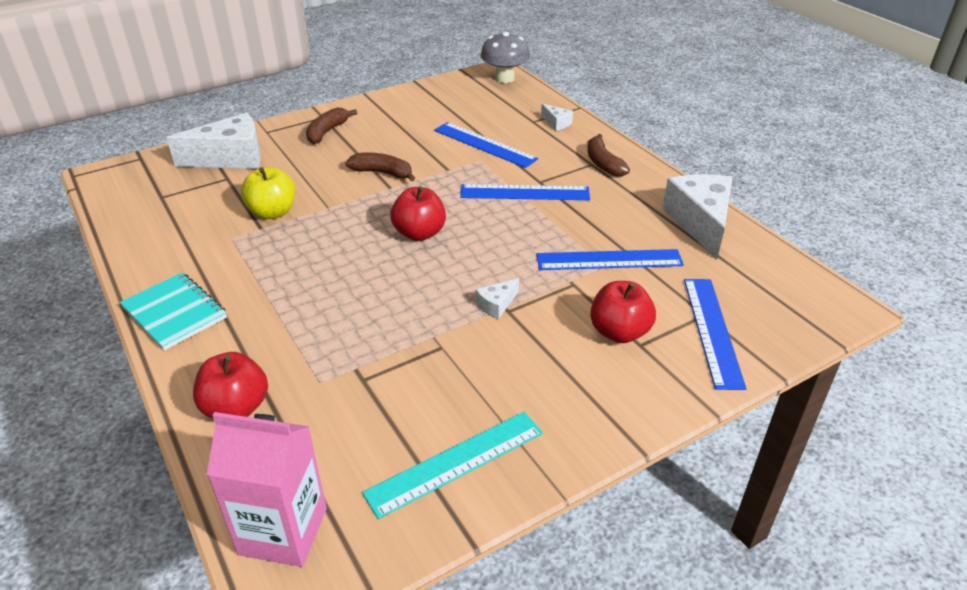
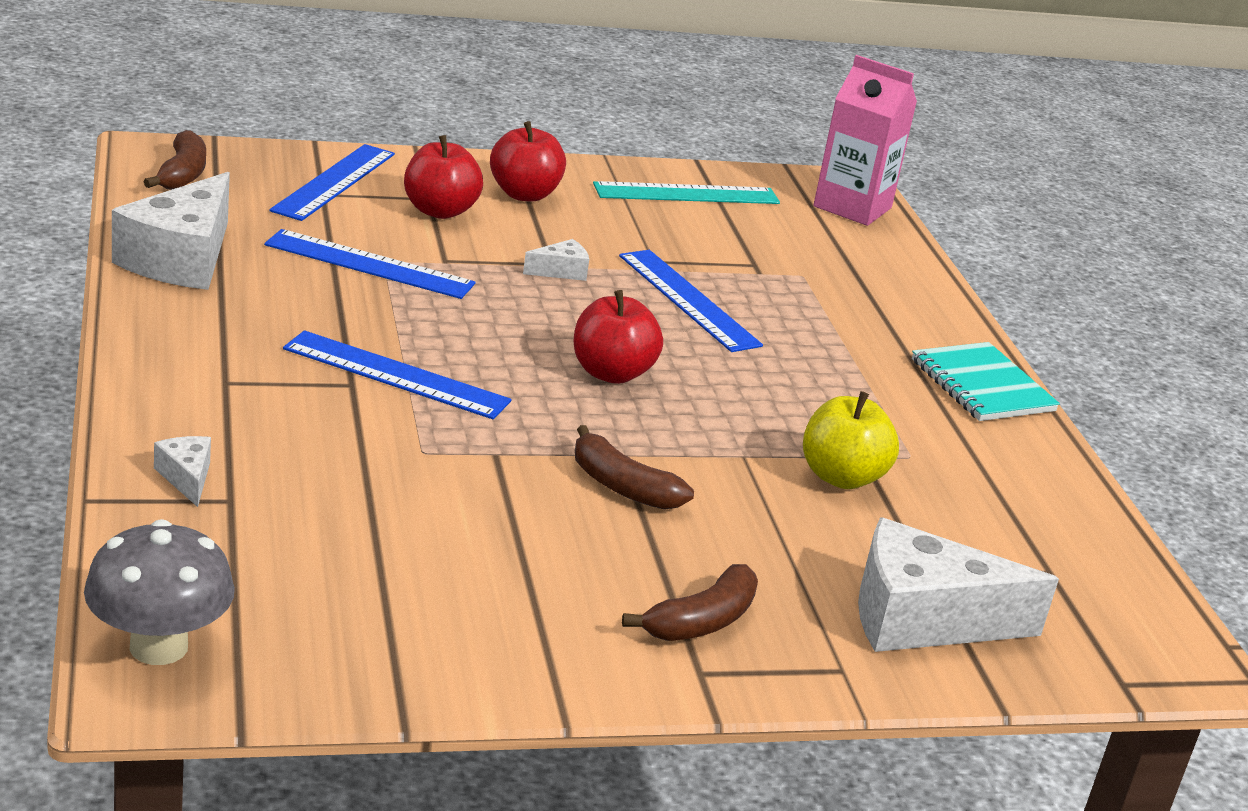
camera: 165 degrees left, 10 degrees down
(236, 408) = (895, 284): red apple -> red apple (524, 194)
(484, 144) = (385, 480): blue ruler -> blue ruler (688, 300)
(603, 163) = (204, 375): brown banana -> brown banana (182, 174)

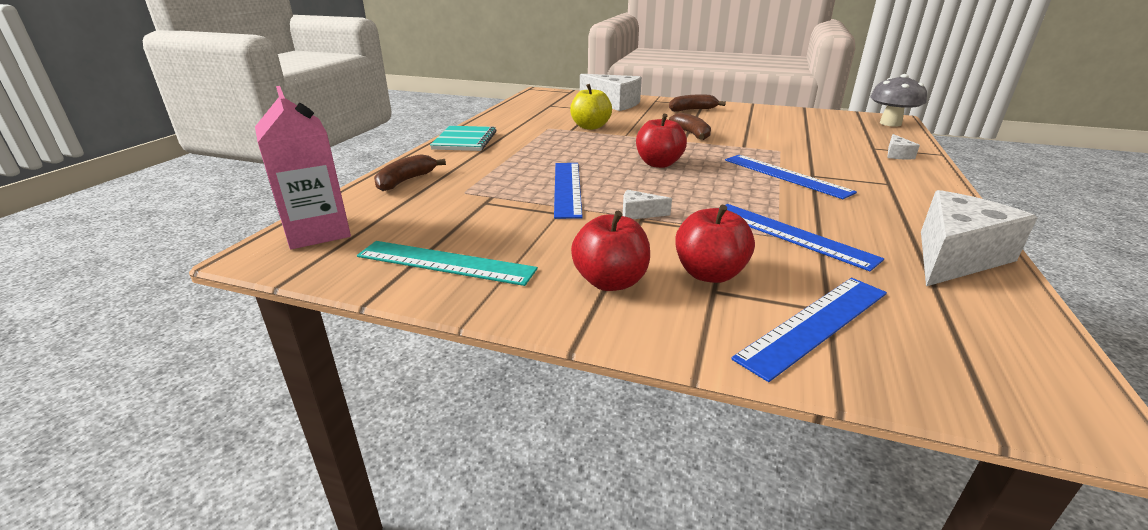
camera: 145 degrees left, 0 degrees up
(182, 174) = (1009, 360): brown banana -> brown banana (406, 181)

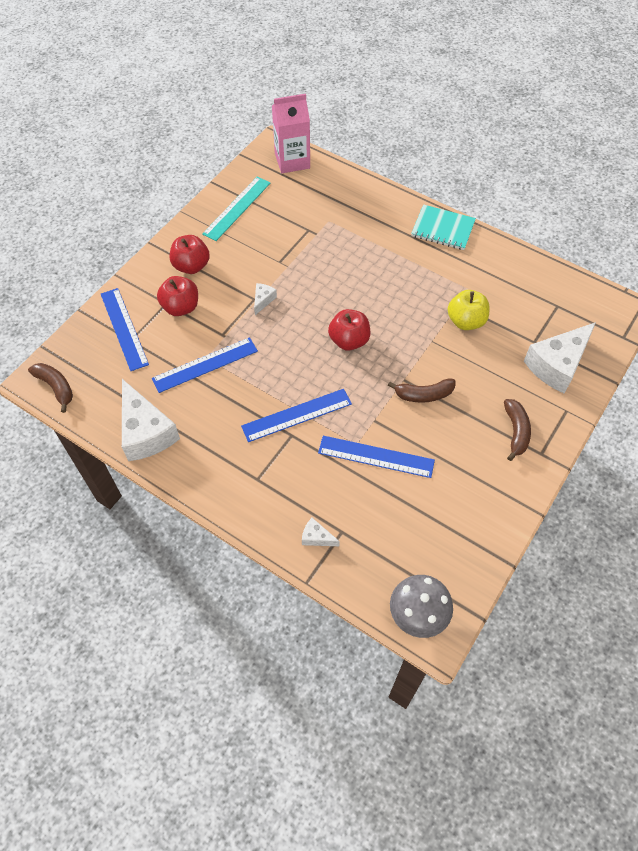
camera: 105 degrees right, 30 degrees up
(406, 181) = (359, 194): brown banana -> brown banana (56, 387)
(567, 188) = (317, 273): blue ruler -> blue ruler (376, 456)

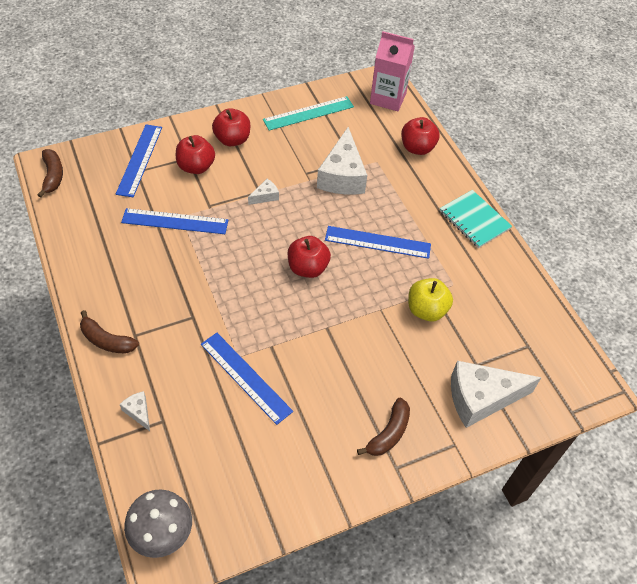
camera: 30 degrees right, 5 degrees down
(146, 432) = (85, 247): white cheese -> white cheese (342, 176)
(296, 415) = (211, 303): blue ruler -> blue ruler (377, 242)
(351, 192) = (417, 148): none -> red apple
(423, 395) = (332, 350): brown banana -> brown banana (106, 340)

